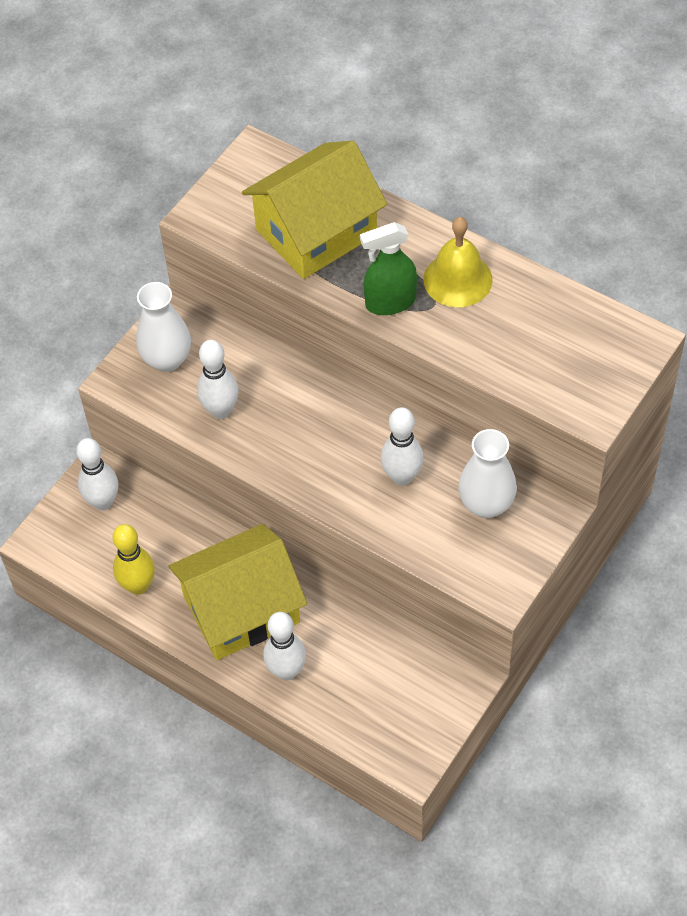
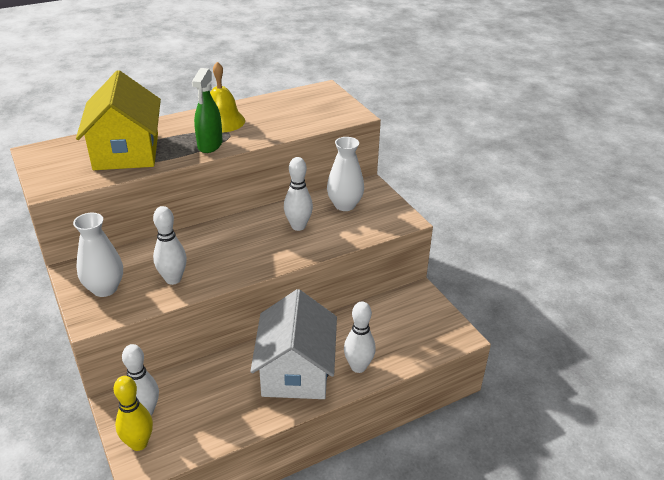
camera: 65 degrees left, 20 degrees down
(138, 586) = (232, 419): yellow bowling pin -> yellow bowling pin (139, 443)
(241, 609) = (296, 370): yellow house -> white house

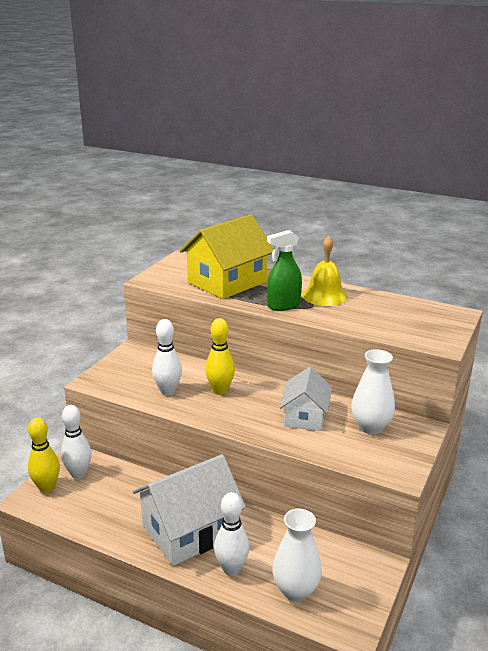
camera: 55 degrees right, 10 degrees down
(105, 288) = (128, 370): white vase -> white vase (295, 590)
(211, 250) = (220, 390): none -> yellow bowling pin
(298, 226) = (305, 416): white bowling pin -> white house

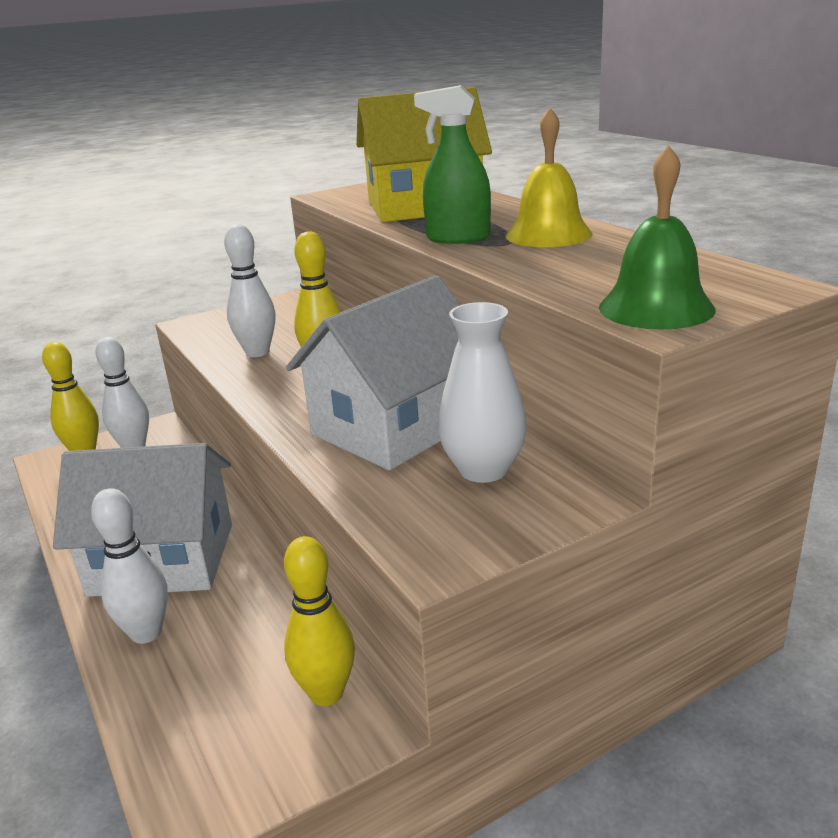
camera: 35 degrees right, 0 degrees up
(295, 590) = (188, 706): white vase -> none
(305, 416) = (396, 427): white house -> white house, size x1.64
(349, 558) = (326, 693): none -> yellow bowling pin
(430, 335) = (656, 308): none -> green bell

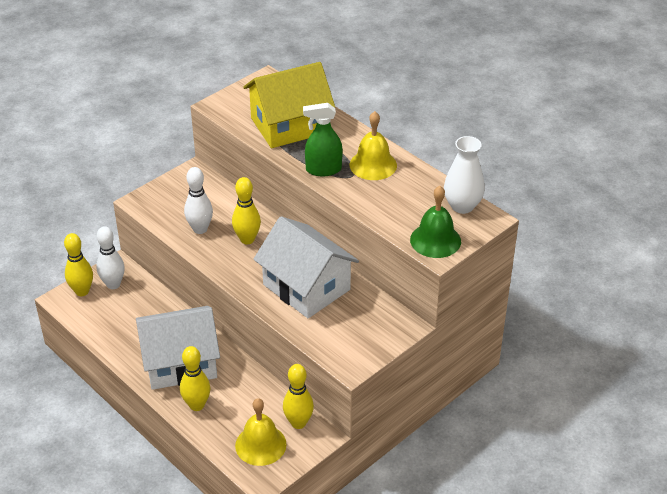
camera: 15 degrees left, 15 degrees up
(146, 633) = (197, 405): white bowling pin -> yellow bowling pin
(226, 730) = (260, 445): none -> yellow bell
(396, 427) = (306, 287): white house -> white house turned 75 degrees counterclockwise
(483, 469) = (358, 313): white vase -> white vase (462, 206)

